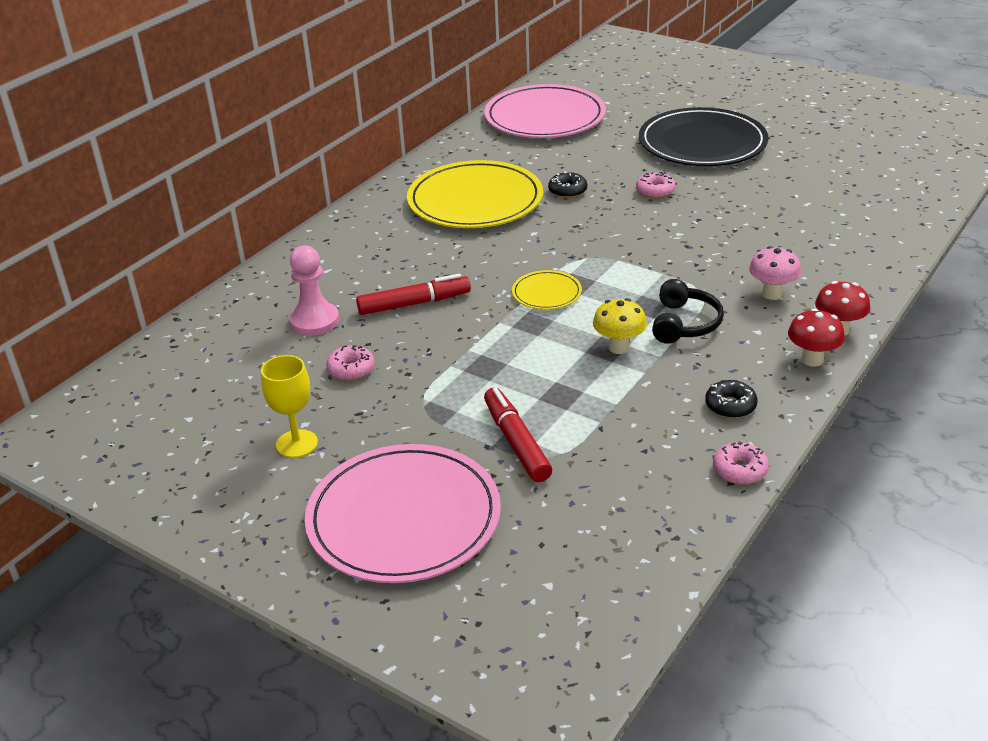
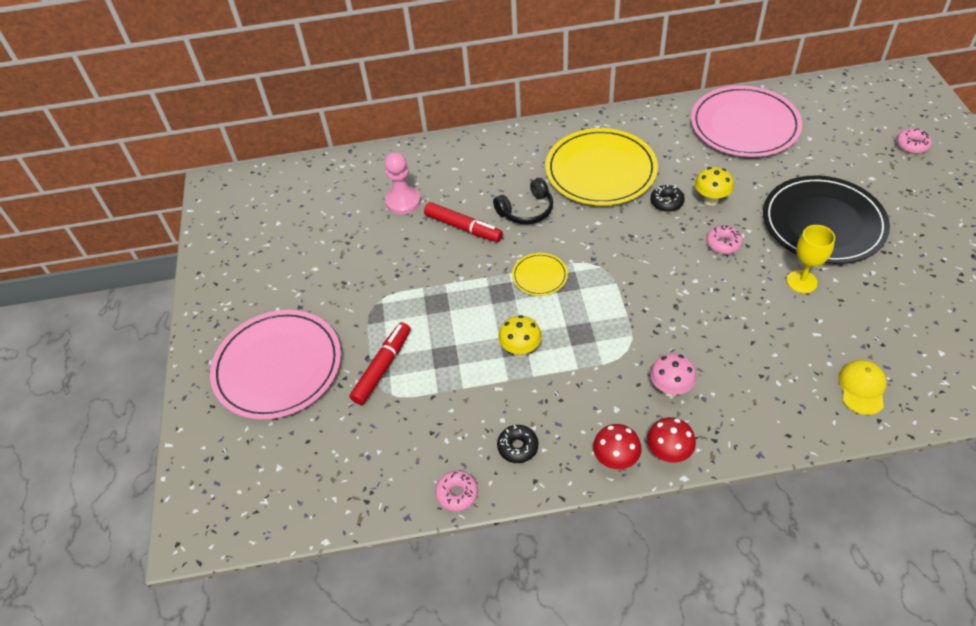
camera: 50 degrees right, 15 degrees up
(297, 444) = (296, 278): yellow goblet -> yellow goblet (801, 281)
(351, 369) = (377, 250): pink donut -> pink donut (912, 145)
(599, 172) = (710, 200): none -> yellow mushroom
(685, 324) = (582, 365): black headphones -> black headphones (526, 210)
(883, 214) = (862, 388): none -> yellow cap

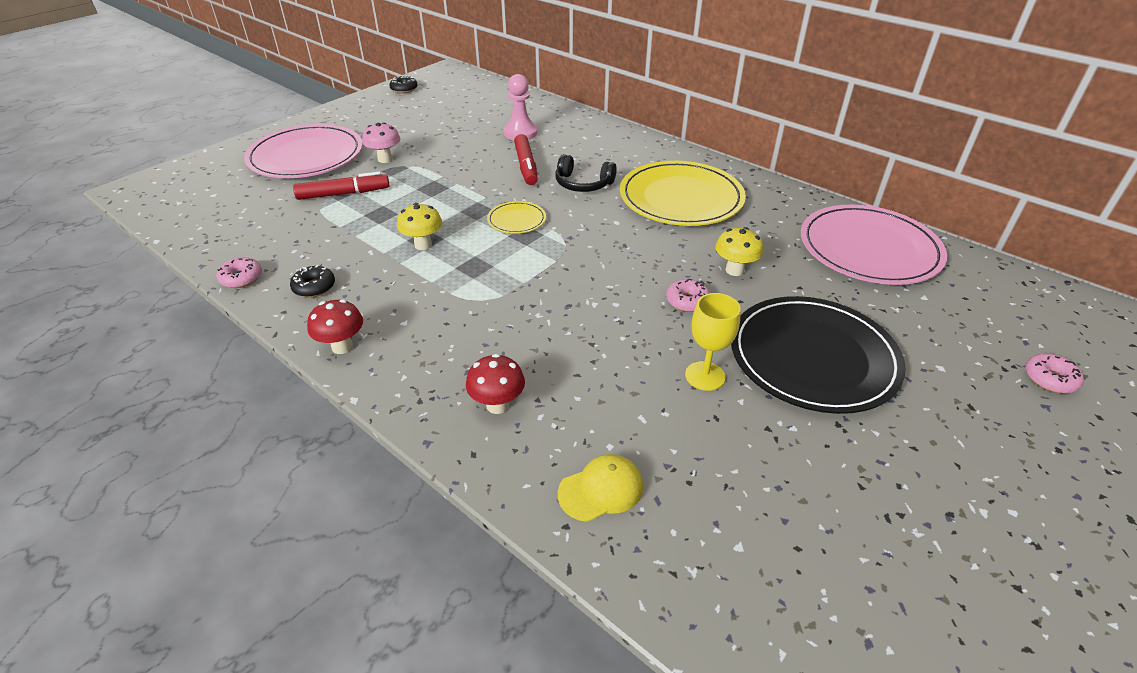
camera: 45 degrees right, 10 degrees down
(666, 202) = (693, 247): black donut -> black donut (404, 89)
(668, 453) = (376, 376): red mushroom -> red mushroom (497, 405)
(670, 389) = (459, 344): pink mushroom -> pink mushroom (385, 159)

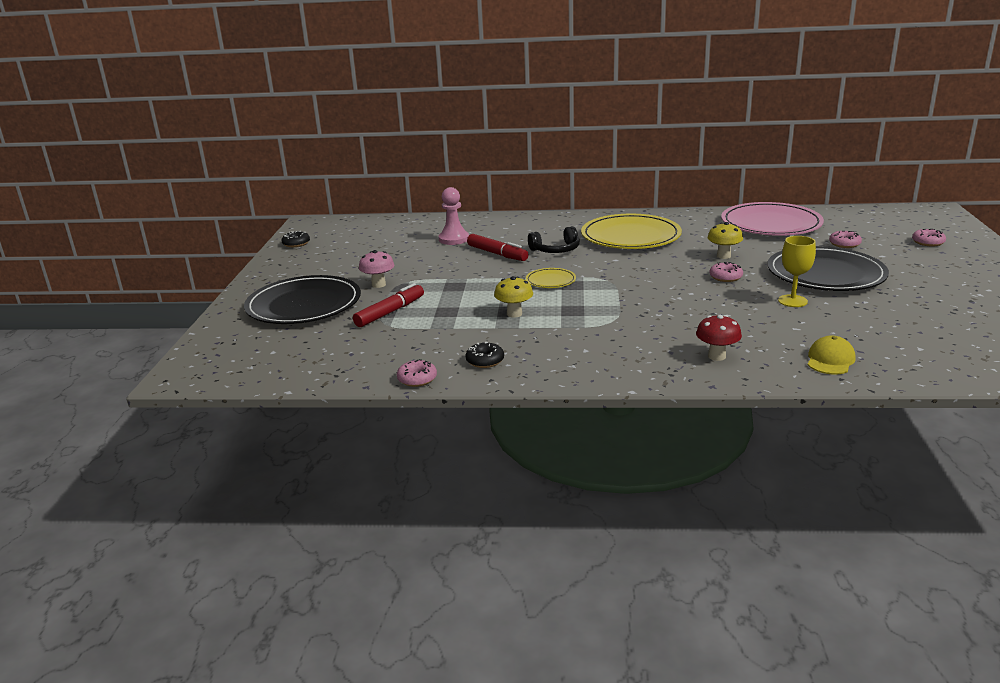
camera: 35 degrees left, 15 degrees down
(306, 156) = (304, 305): pink plate -> black plate
(342, 346) = (571, 376): red mushroom -> none
(916, 323) = (844, 244): none -> pink donut

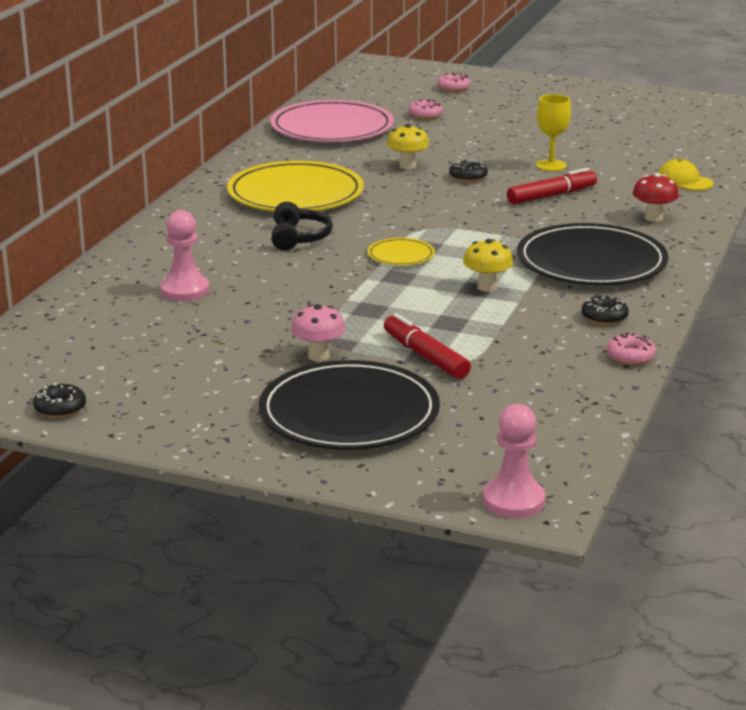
camera: 75 degrees left, 0 degrees up
(192, 367) = (513, 501): none -> pink pawn
(497, 254) = (277, 271): red marker -> red marker (552, 196)
(725, 277) = (468, 177): pink donut -> black donut
(825, 274) = (496, 139): black plate -> black plate (591, 262)

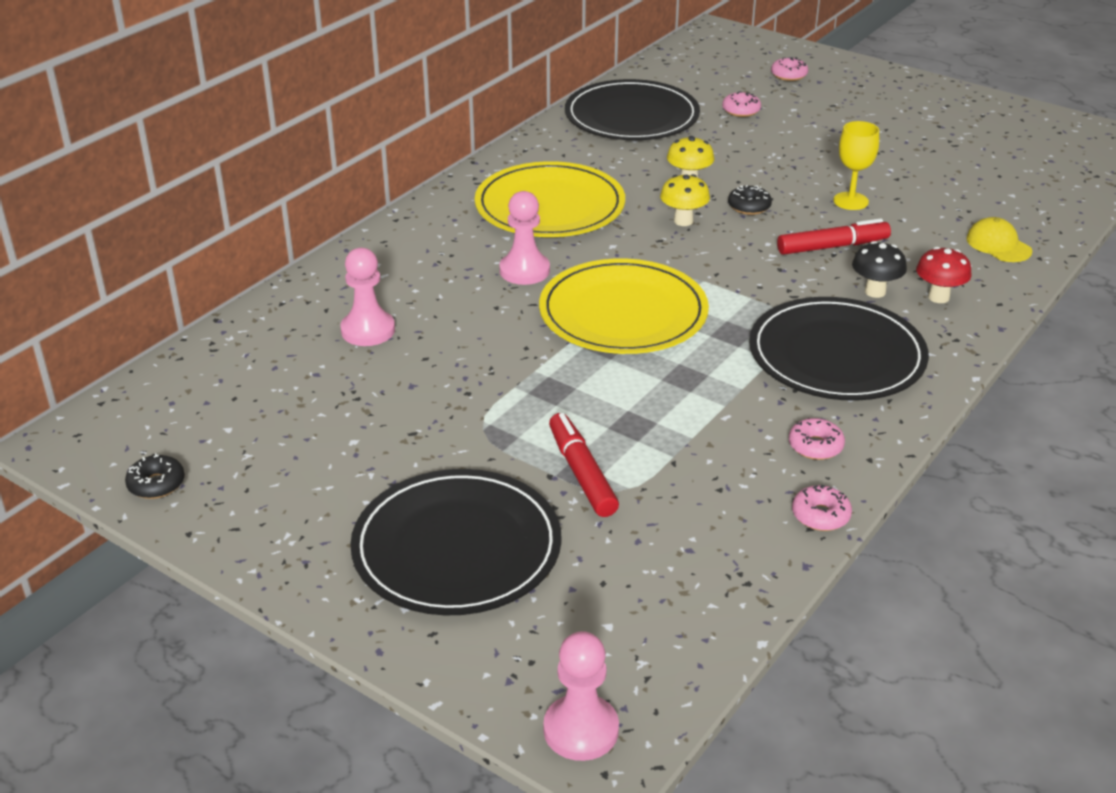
camera: 15 degrees right, 10 degrees up
(299, 237) = (524, 271): black headphones -> pink pawn
(318, 356) = (463, 452): pink mushroom -> none
(332, 128) = (631, 116): pink plate -> black plate
(401, 255) = (623, 313): yellow plate -> yellow plate, size x2.20
(487, 287) = (698, 376): yellow mushroom -> yellow mushroom (683, 221)
(601, 220) = (875, 291): none -> black mushroom
(604, 317) = (815, 446): black donut -> pink donut

